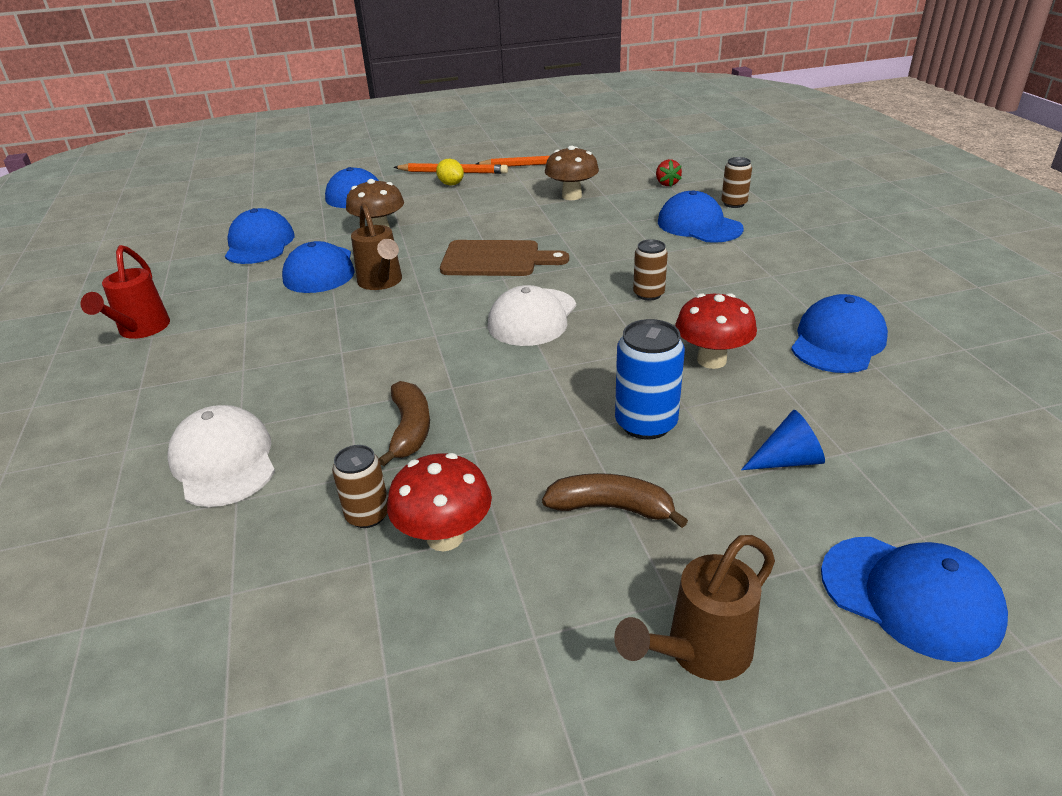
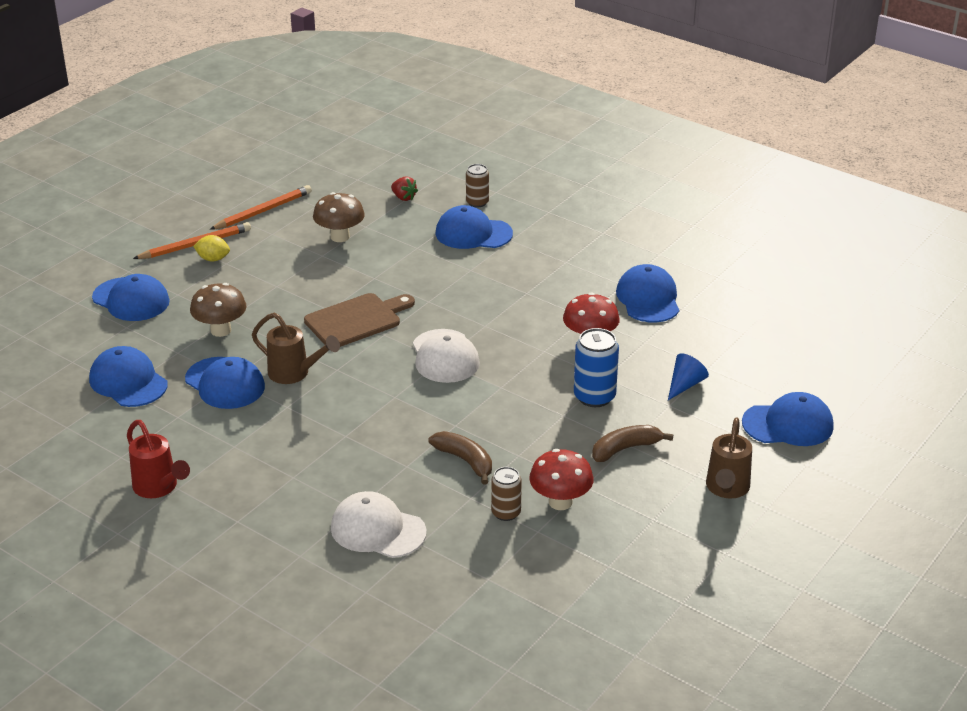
camera: 40 degrees left, 0 degrees up
(648, 294) = (501, 308): brown can -> none

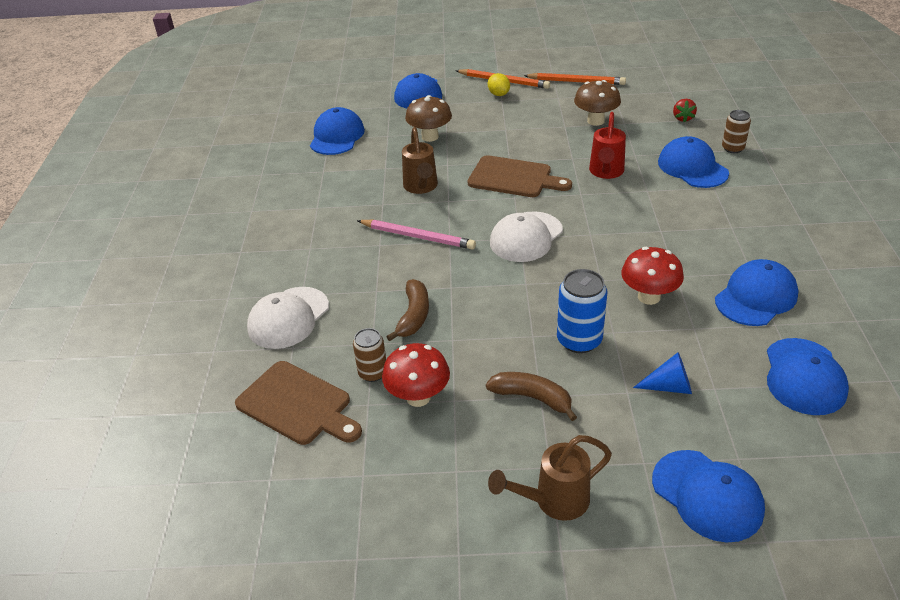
camera: 55 degrees right, 5 degrees up
(159, 488) = (244, 204): red watering can -> red watering can (606, 173)
(225, 383) = (377, 168): blue cap -> blue cap (804, 376)
(364, 410) = (417, 237): none -> pink pencil
(377, 530) = (288, 318): white cap -> white cap turned 135 degrees counterclockwise
(494, 569) = (297, 405): none -> brown cutting board

